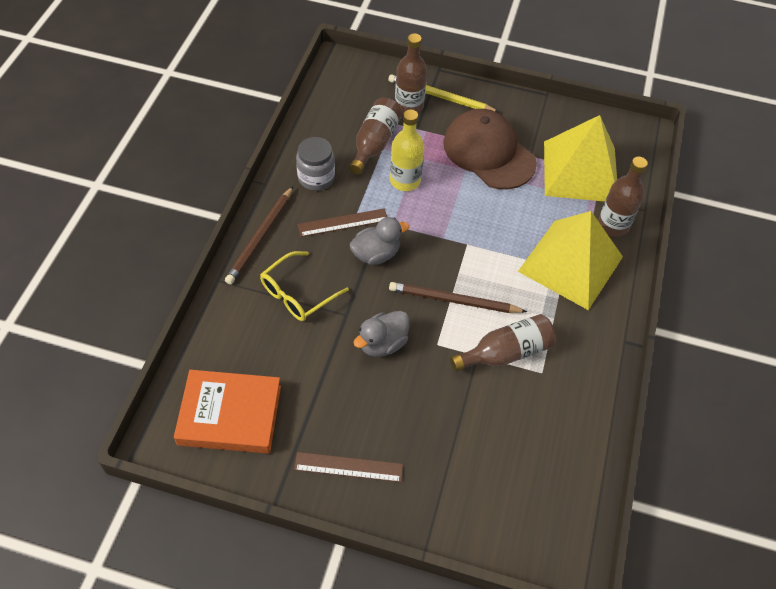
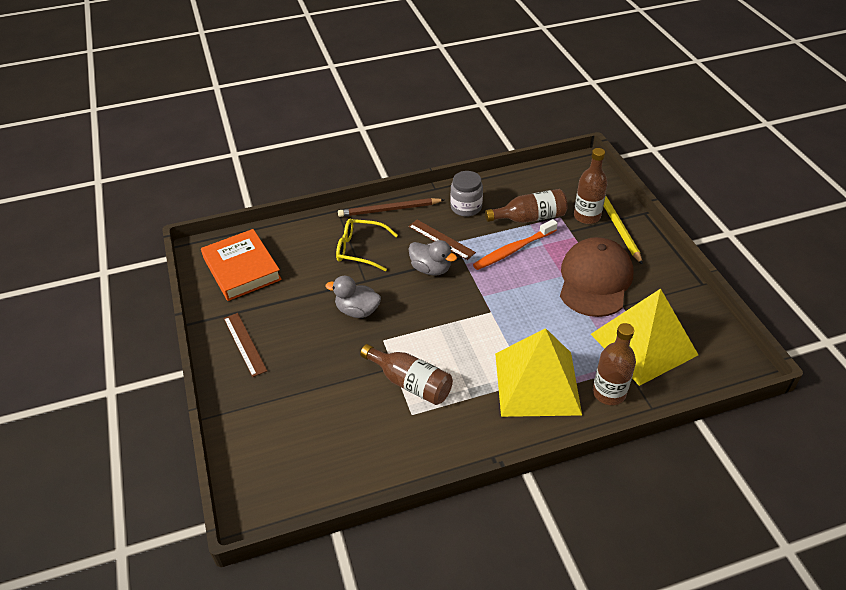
camera: 60 degrees right, 10 degrees down
(405, 181) = (513, 250): yellow bottle -> orange toothbrush
(454, 300) = (430, 330): brown pencil -> none

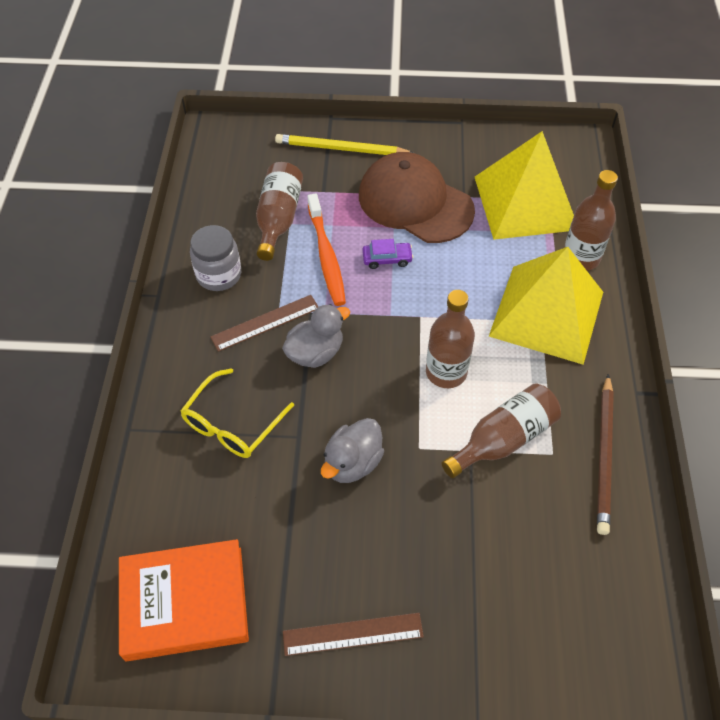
camera: 70 degrees left, 10 degrees up
(389, 210) = (168, 363): brown pencil -> brown pencil (604, 455)
(531, 280) = (387, 259): none -> purple car
(587, 216) = (307, 167): brown bottle -> brown bottle (446, 372)

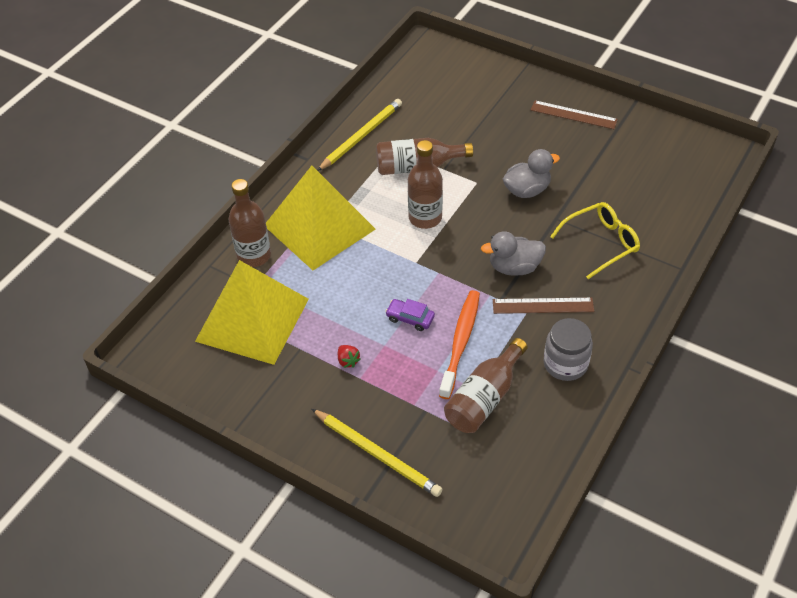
camera: 150 degrees left, 5 degrees down
(185, 603) = (669, 160): orange book -> none
(415, 202) = (348, 361): brown cap -> red strawberry
(604, 455) = (361, 136): brown pencil -> yellow pencil

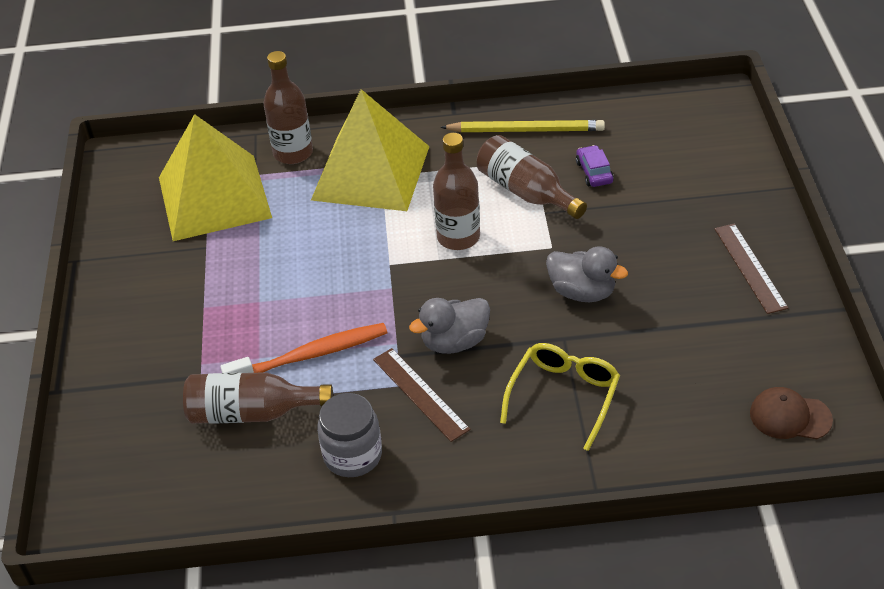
camera: 55 degrees right, 5 degrees down
(348, 361) = (217, 287): red strawberry -> none
(377, 454) = (120, 370): yellow pencil -> none
(410, 318) = (309, 301): purple car -> purple car (594, 172)
(514, 267) = (454, 342): grey duck -> grey duck turned 75 degrees counterclockwise
(601, 243) = (564, 396): yellow glasses -> yellow glasses turned 90 degrees counterclockwise
(693, 164) = (790, 416): none -> brown cap

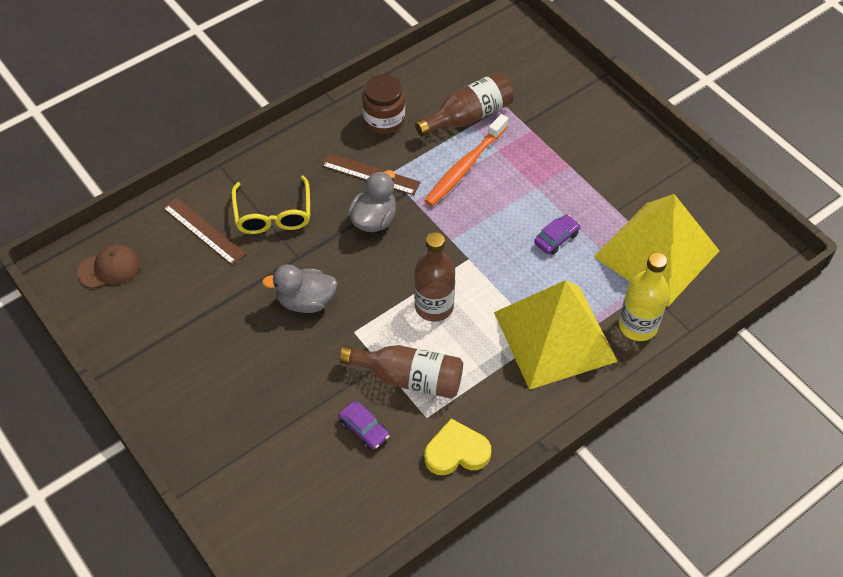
camera: 145 degrees right, 10 degrees up
(289, 246) = (556, 238): none -> purple car
(293, 153) = (638, 325): brown bottle -> yellow bottle
(352, 455) = (384, 120): grey jar -> brown jar
(526, 130) = (456, 452): yellow pencil -> yellow heart
(750, 267) = (182, 385): brown ruler -> brown ruler (203, 231)

